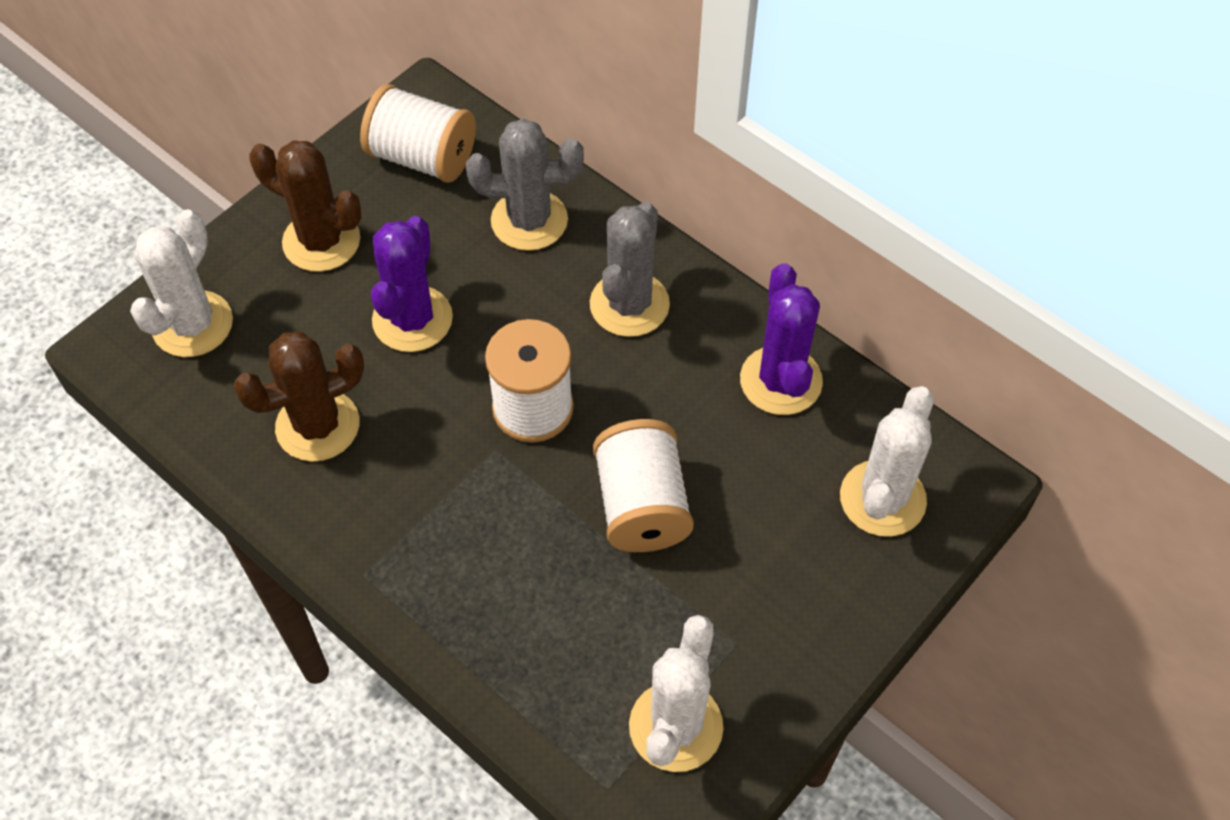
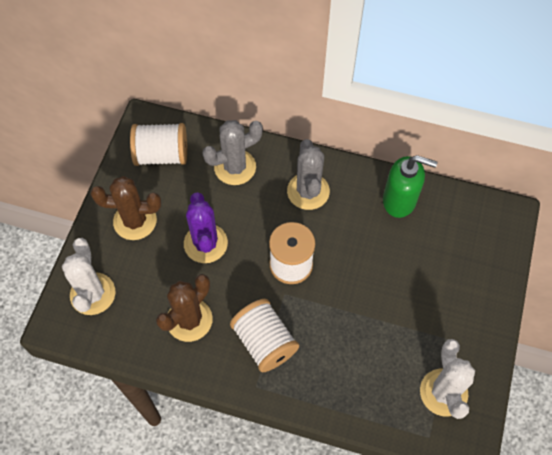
camera: 25 degrees left, 5 degrees up
(641, 505) = (369, 291): white spool -> white spool (264, 342)
(781, 381) = (399, 200): purple cactus -> green soap dispenser
(882, 498) = (476, 239): white cactus -> none

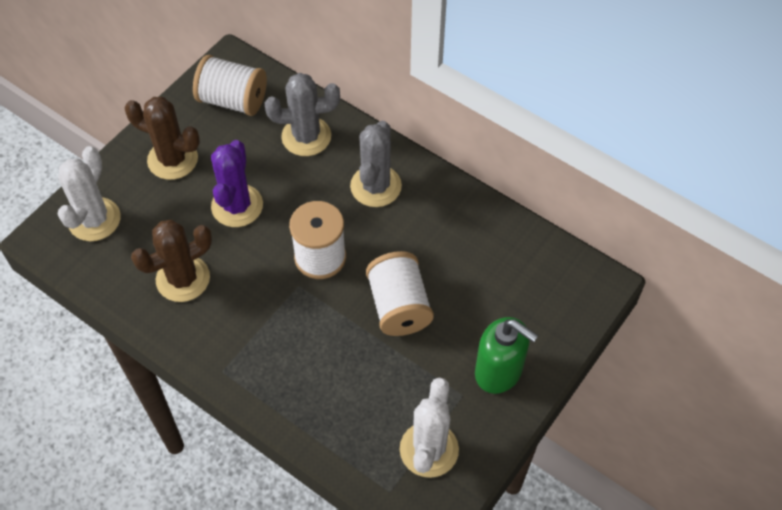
camera: 20 degrees right, 5 degrees down
(264, 342) = (253, 328): white spool -> white spool (399, 306)
(399, 200) = (476, 228): green soap dispenser -> green soap dispenser (499, 371)

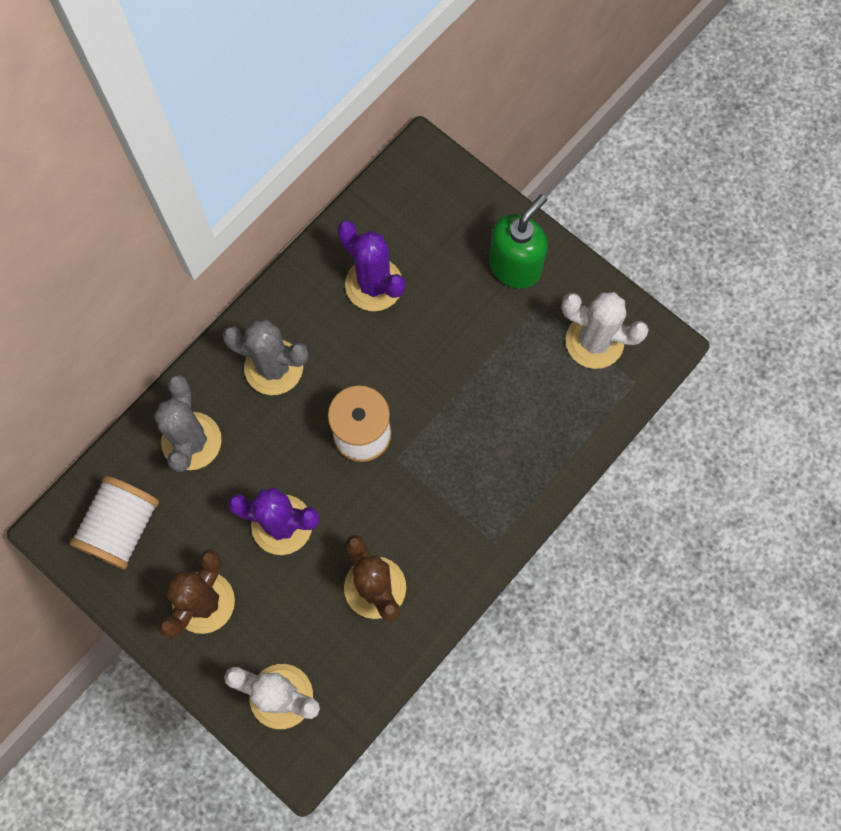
camera: 85 degrees left, 15 degrees up
(399, 306) = (432, 355): white spool -> none
(462, 254) = (374, 284): none -> purple cactus

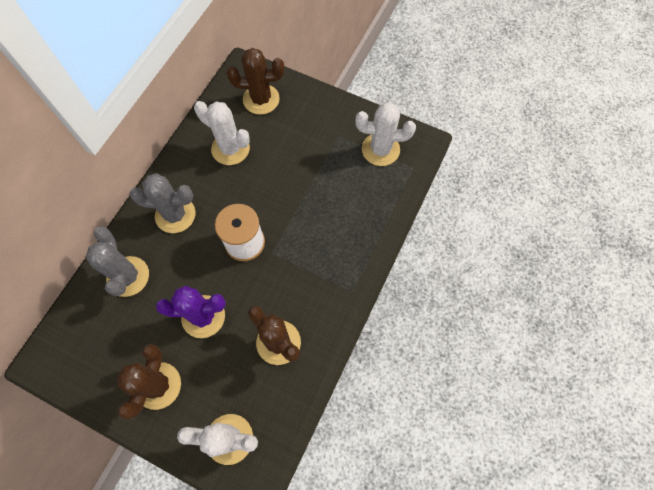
camera: 15 degrees left, 5 degrees down
(122, 528) = (88, 348): white spool -> none
(374, 284) = (230, 149): purple cactus -> white cactus
(437, 215) = (261, 99): none -> brown cactus
(515, 266) = (318, 117): green soap dispenser -> none

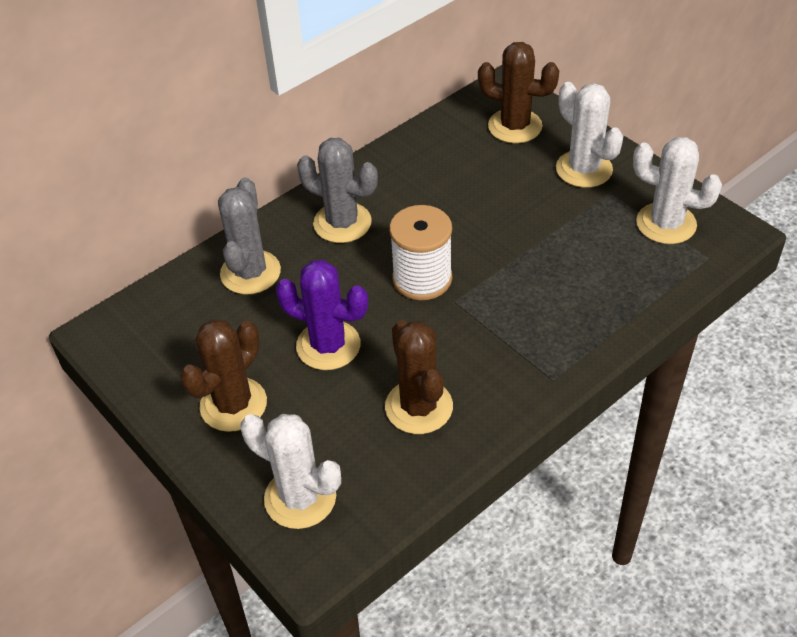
camera: 25 degrees right, 20 degrees down
(230, 149) = (448, 170): white cactus -> white cactus (584, 169)

